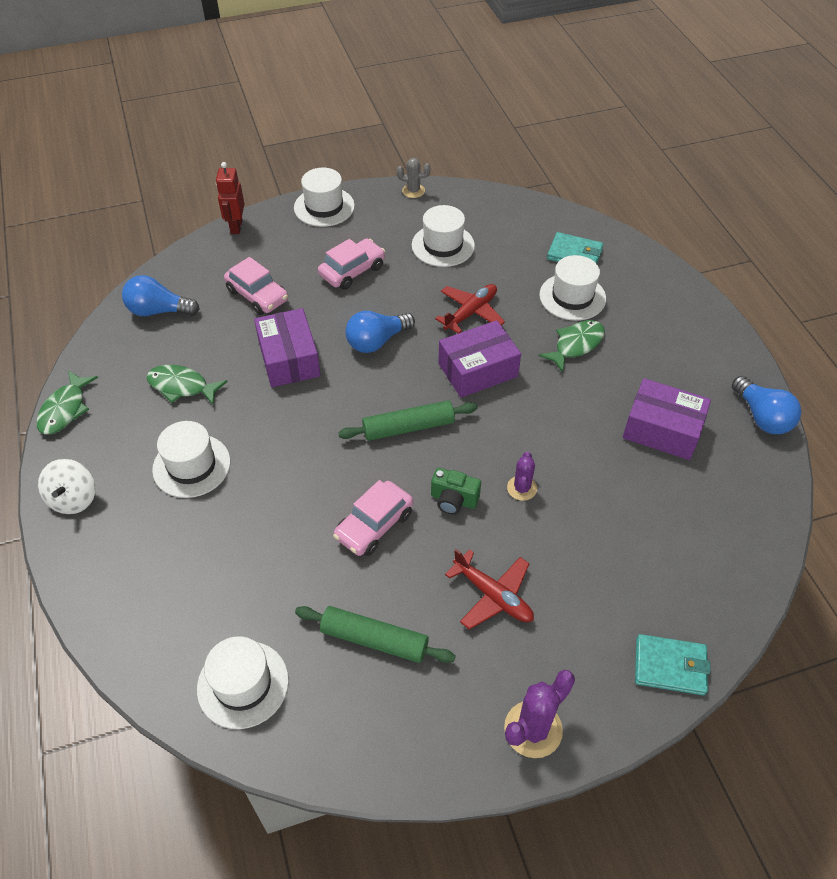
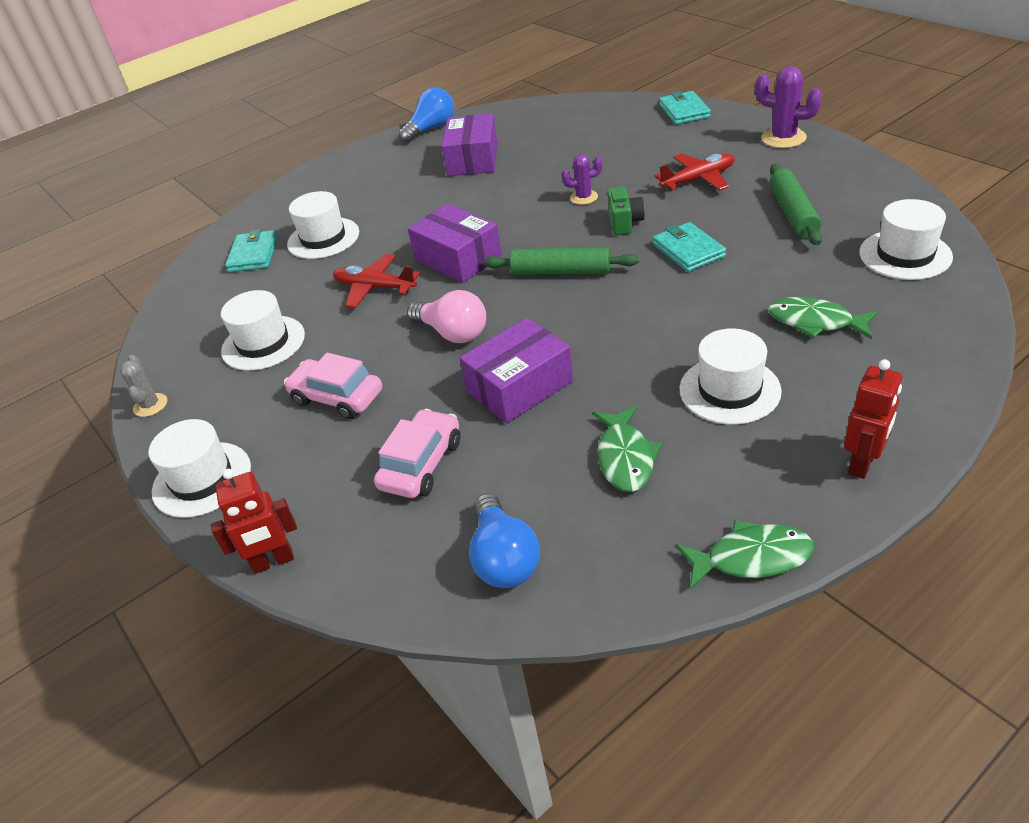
camera: 105 degrees left, 10 degrees down
(73, 498) = (862, 463): white spinning top -> red robot
(374, 525) = (688, 250): pink car -> turquoise wallet
(377, 341) = (453, 333): blue light bulb -> pink light bulb
(408, 427) = (561, 271): green rolling pin -> green rolling pin turned 45 degrees counterclockwise
(493, 596) = (698, 179): red plane -> red plane turned 45 degrees clockwise
(576, 345) = (392, 219): green fish -> green fish (815, 322)

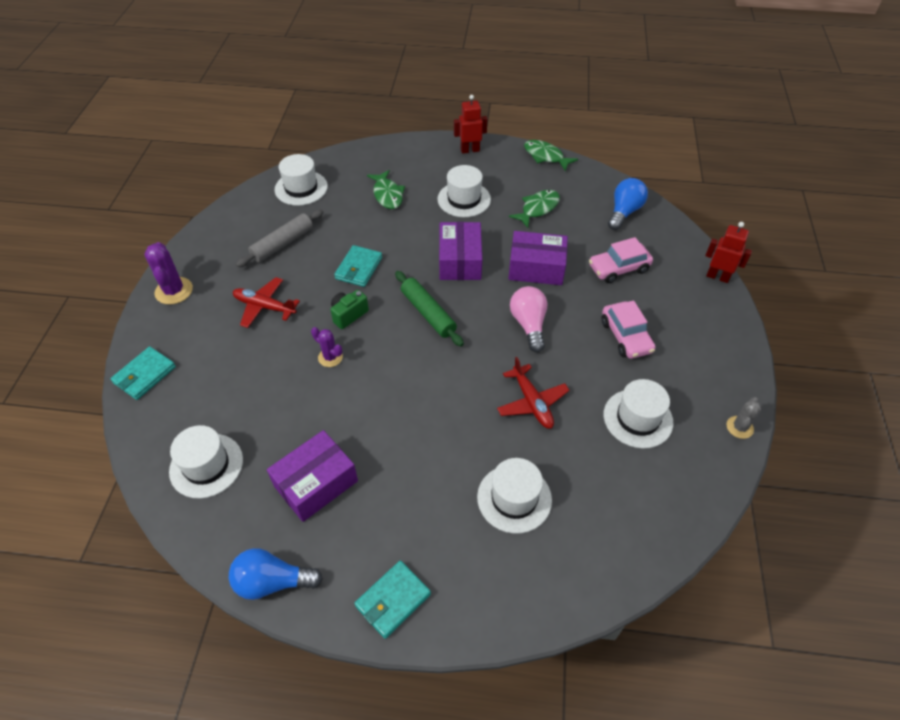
camera: 140 degrees left, 10 degrees up
(202, 479) = (731, 345): white hat -> white hat (206, 465)
(253, 254) = (579, 535): turquoise wallet -> turquoise wallet (393, 600)
(458, 258) = (460, 379): purple box -> purple box (460, 261)
(793, 213) = (282, 244): green rolling pin -> grey rolling pin

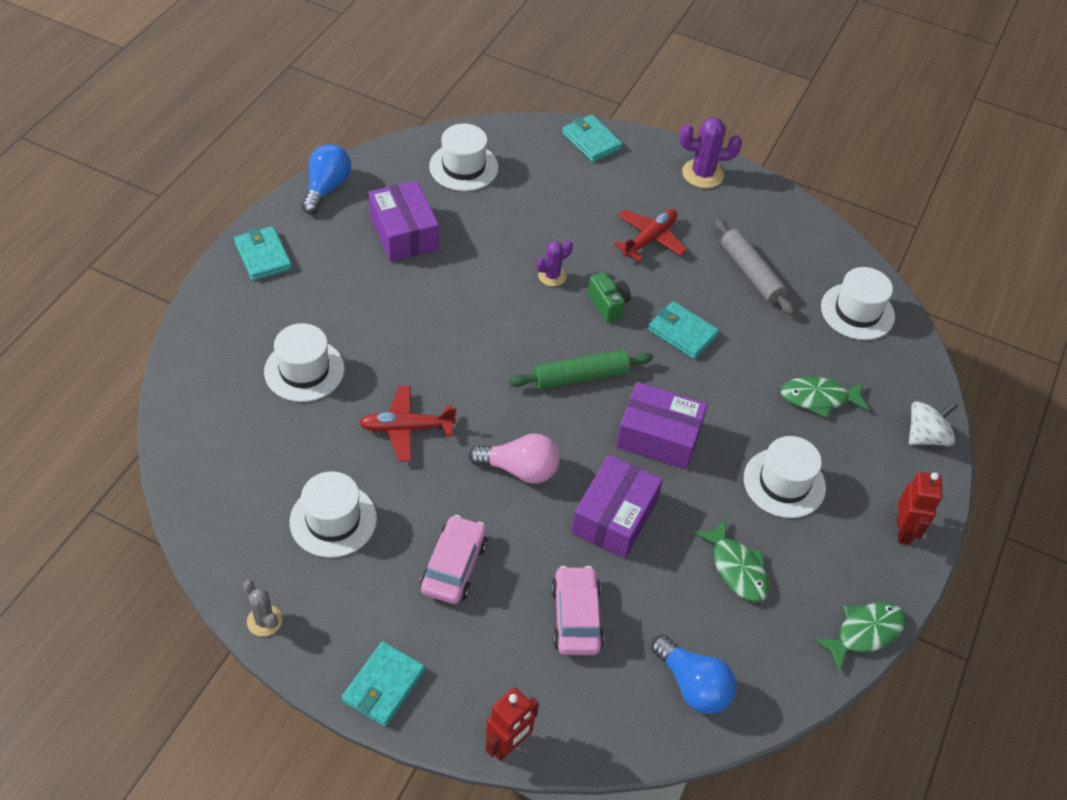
camera: 105 degrees right, 0 degrees up
(395, 149) = (926, 436): none -> white spinning top
(626, 336) = (454, 566): pink car -> pink car turned 105 degrees clockwise
(730, 344) = (383, 686): none -> turquoise wallet

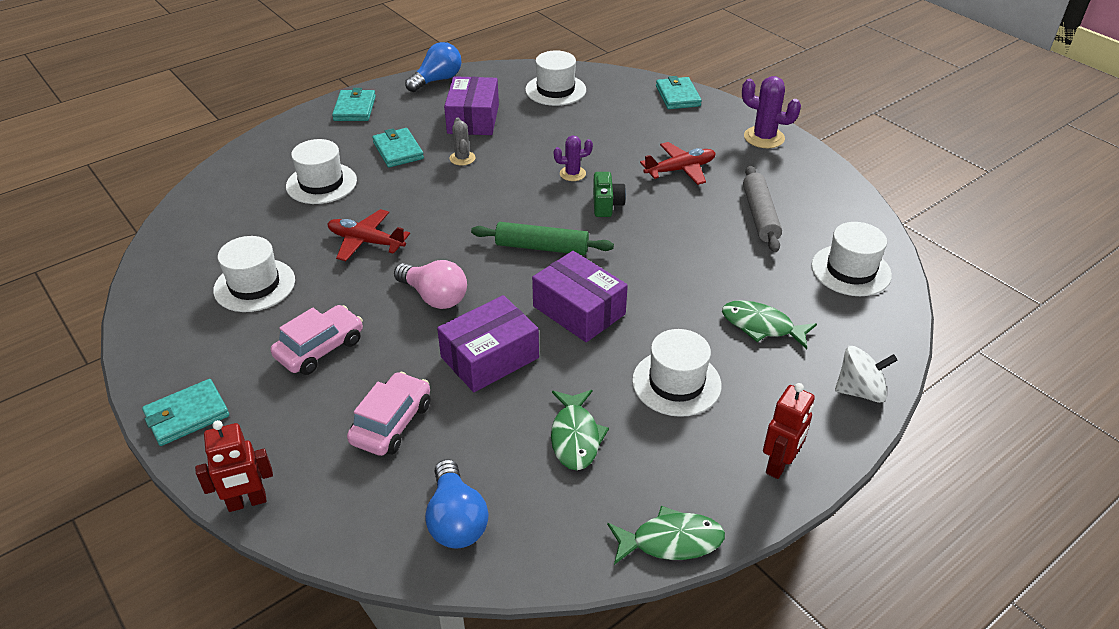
camera: 30 degrees right, 10 degrees down
(264, 621) = (141, 336): grey cactus -> grey cactus (462, 158)
(682, 332) = (660, 241): turquoise wallet -> turquoise wallet (398, 150)

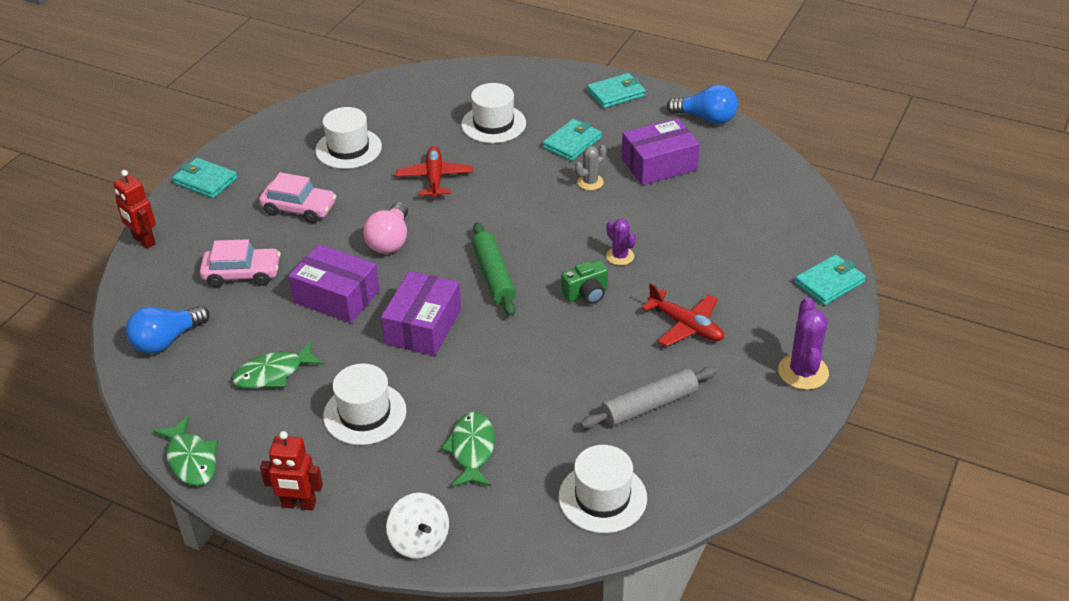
camera: 65 degrees right, 0 degrees up
(555, 90) = (759, 195): white hat -> none

